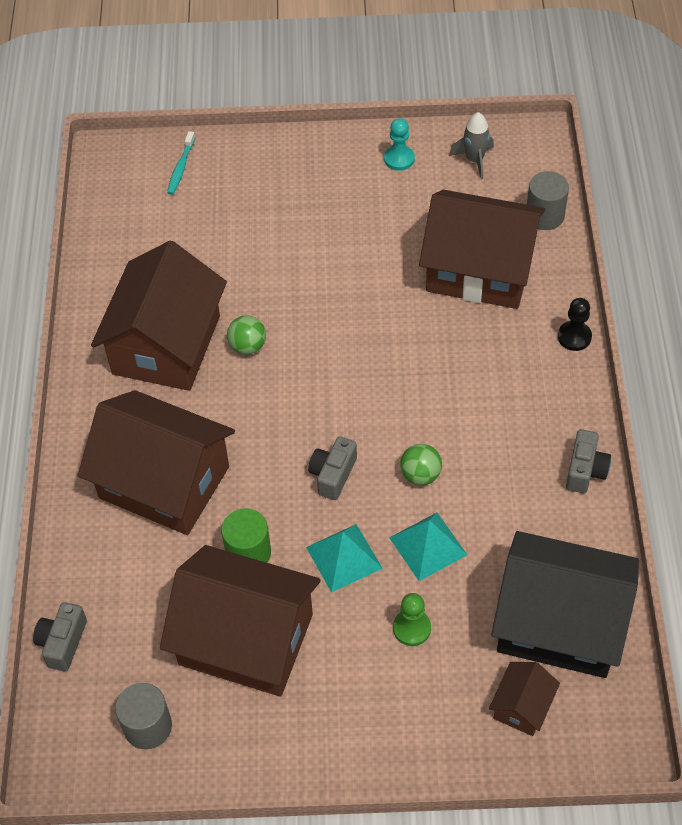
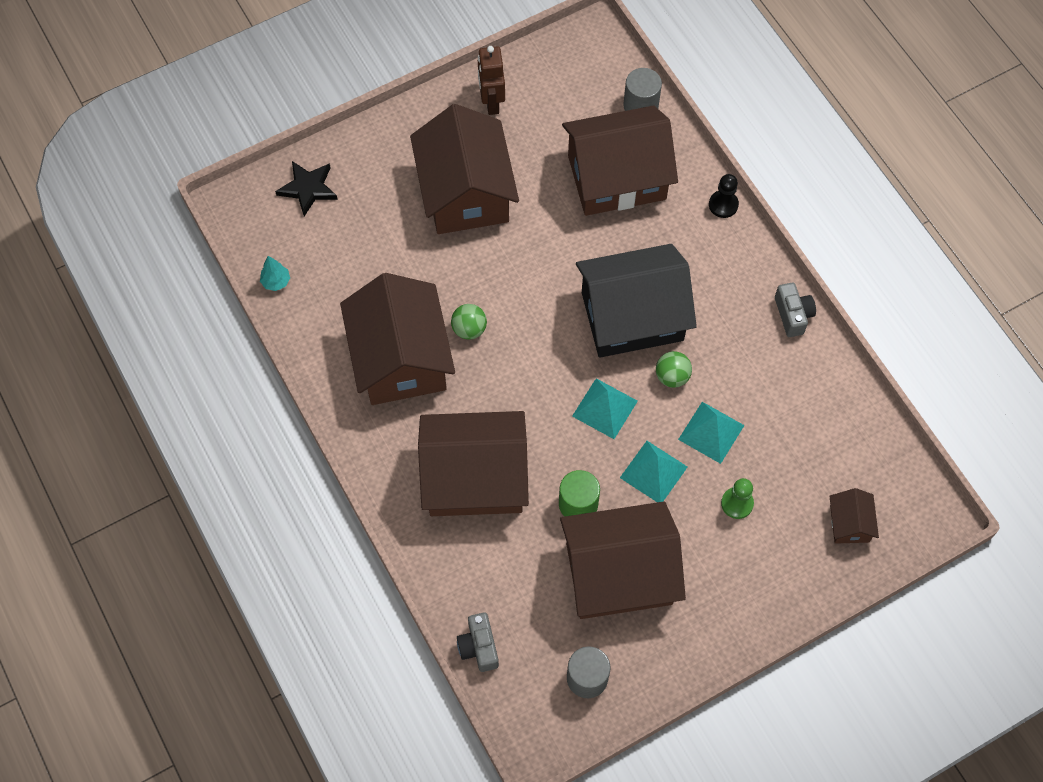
camera: 30 degrees left, 10 degrees up
(99, 233) = (276, 282): none -> turquoise tree
(181, 167) = (308, 189): turquoise toothbrush -> black star
(323, 226) = (465, 192): none -> brown house
(333, 475) = (604, 408): grey camera -> turquoise pyramid
(399, 159) = (491, 102): turquoise pawn -> brown robot
(474, 160) = (555, 77): grey rocket -> none
(559, 623) = (841, 447): black house -> black house (632, 316)

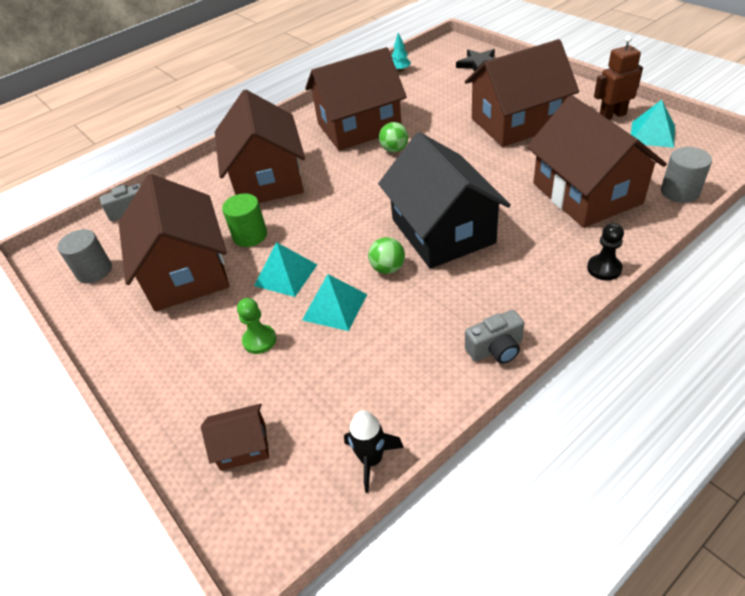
camera: 85 degrees right, 20 degrees down
(604, 408) = (343, 233): turquoise pyramid -> turquoise pyramid (652, 134)
(879, 429) = (371, 459): none -> black rocket

